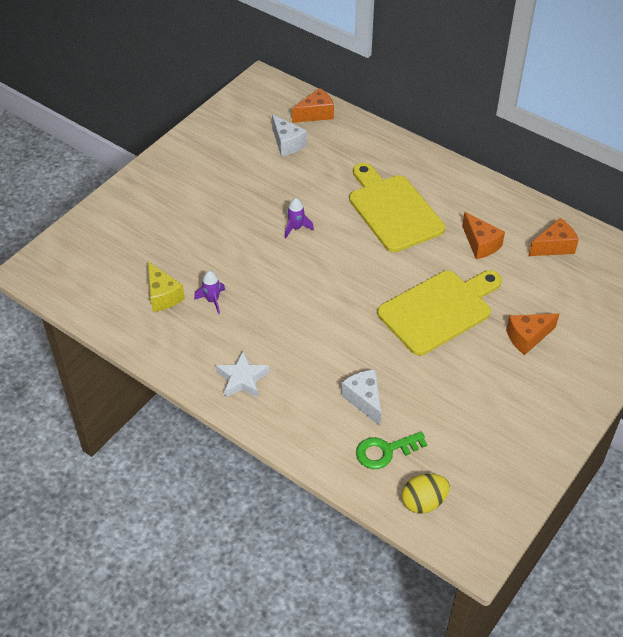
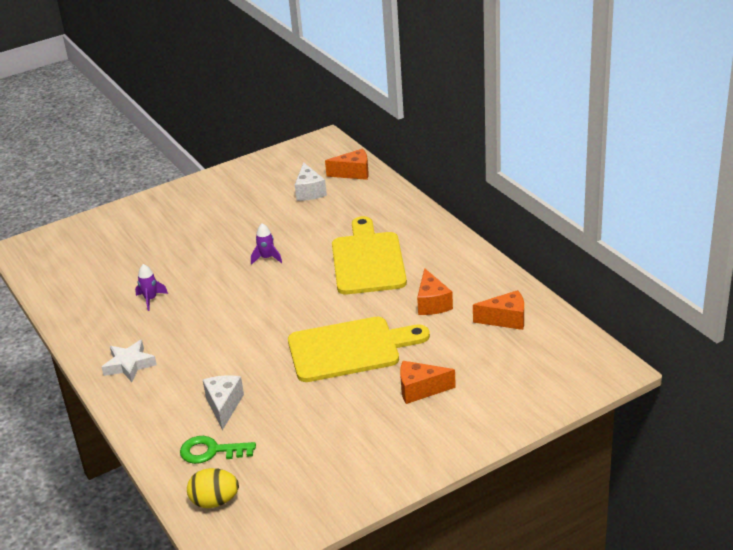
camera: 25 degrees right, 15 degrees down
(163, 296) = (112, 287): yellow cheese -> none

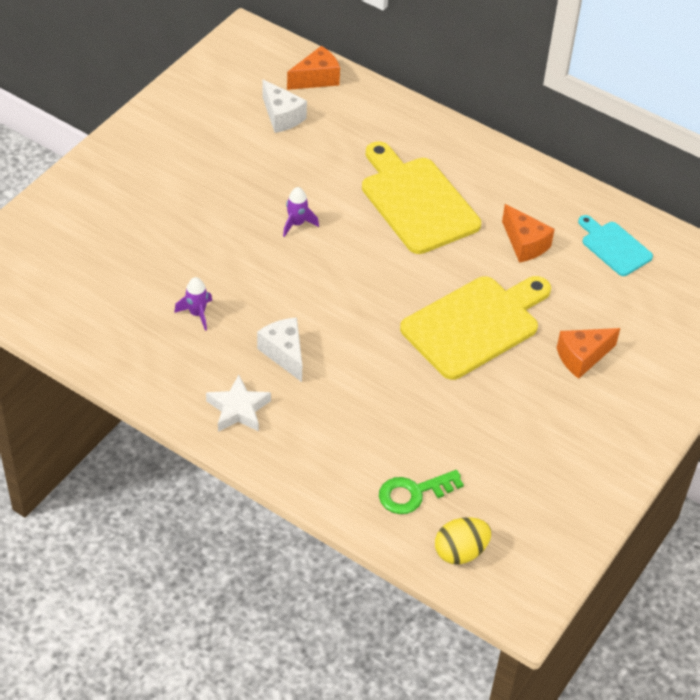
camera: 30 degrees left, 15 degrees up
(224, 406) = (387, 433): white cheese -> white cheese (284, 354)
(505, 319) = (614, 247): orange cheese -> turquoise cutting board

